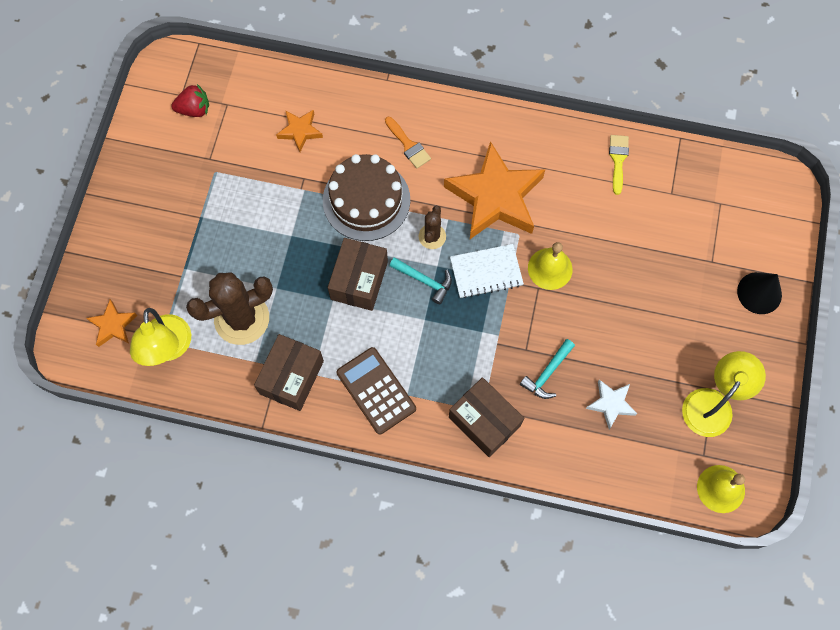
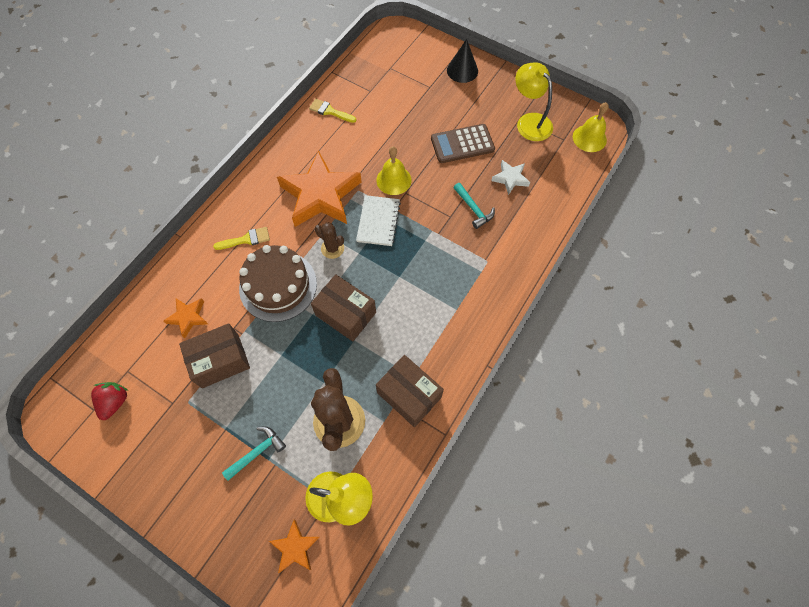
camera: 70 degrees left, 5 degrees down
(376, 390) = (445, 331): brown calculator -> brown calculator (462, 144)
(408, 145) = (246, 239): orange brush -> yellow brush
(424, 280) = (367, 266): turquoise hammer -> turquoise hammer (257, 452)
(484, 421) = (496, 262): brown box -> brown box (220, 360)

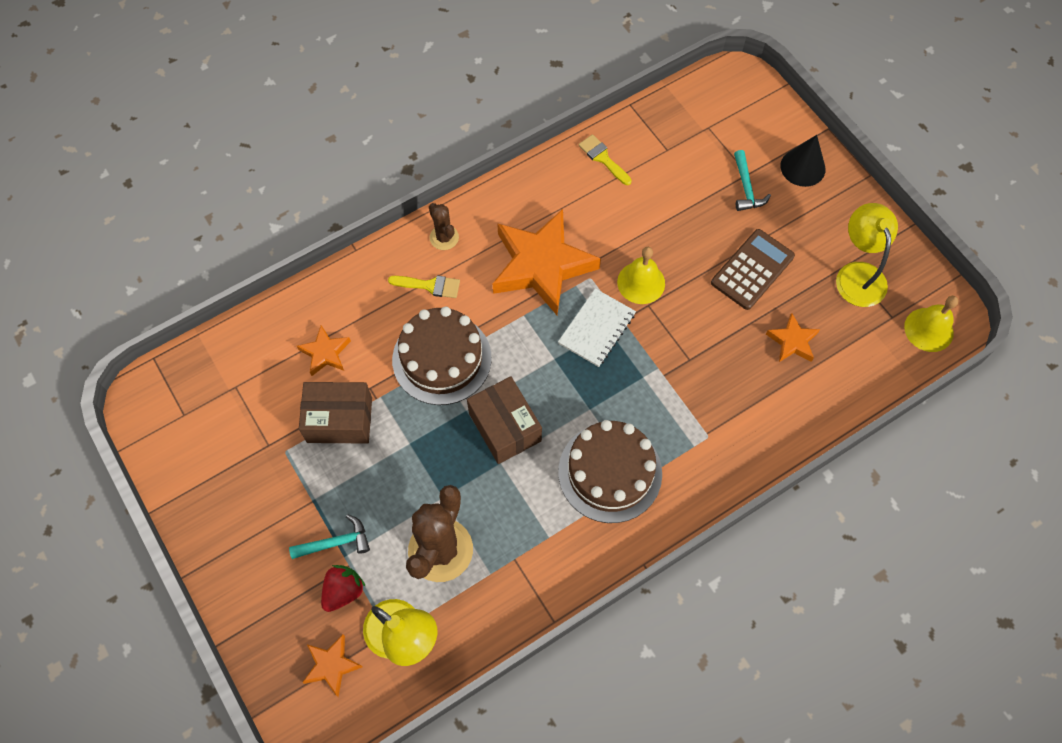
camera: 25 degrees right, 0 degrees up
(115, 402) = (209, 416): red strawberry -> red strawberry (343, 591)
(332, 248) = (525, 339): brown cactus -> brown cactus (444, 237)
(409, 395) = (534, 557): brown box -> none
(433, 313) = (610, 472): none -> brown cake
(462, 144) = (752, 270): brown calculator -> brown calculator turned 120 degrees clockwise
(473, 209) = (724, 362): turquoise hammer -> turquoise hammer (746, 188)
(510, 178) = (792, 341): white star -> orange star

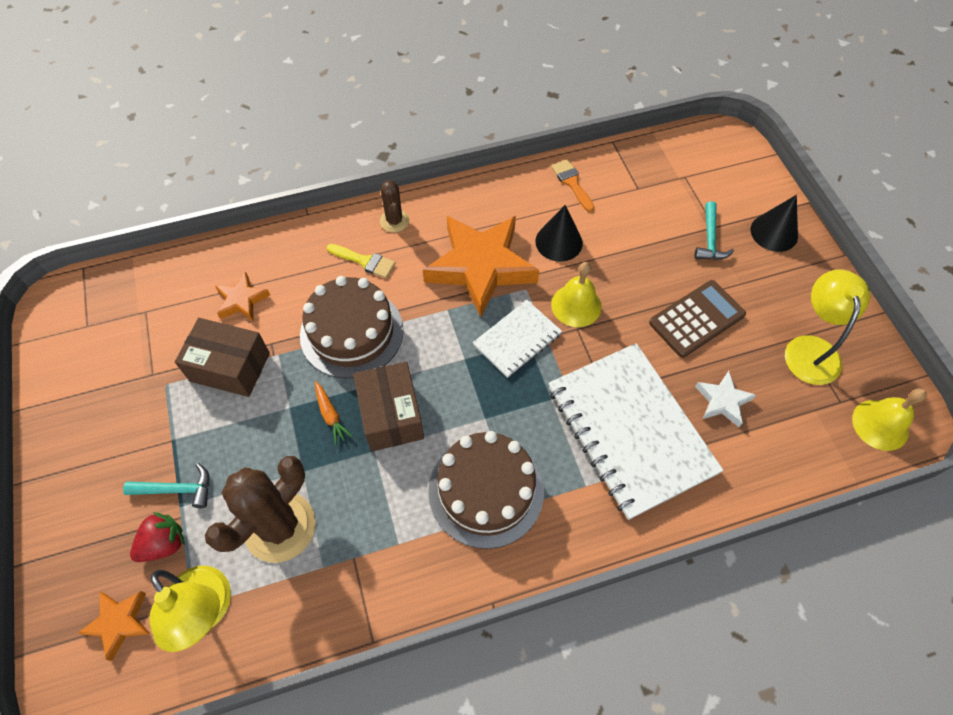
camera: 15 degrees right, 5 degrees down
(450, 441) = (330, 415): none -> orange carrot
(603, 158) = (572, 183): yellow brush -> orange brush
(607, 223) = (559, 242): none -> black cone
(719, 387) = (630, 430): none -> white notebook
(792, 341) = (722, 401): orange star -> white star

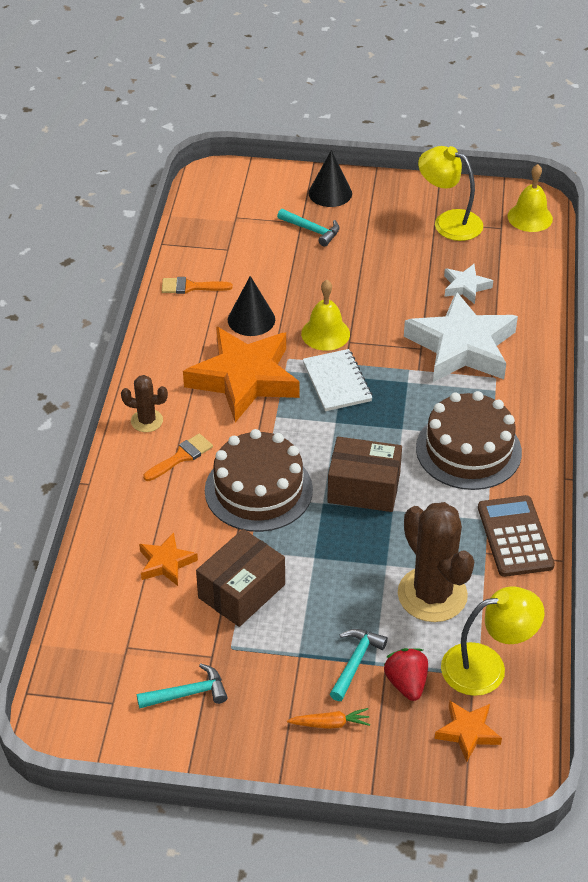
camera: 65 degrees left, 15 degrees down
(108, 373) = (187, 693): none -> turquoise hammer
(330, 415) = (340, 530): orange carrot -> orange carrot (330, 724)
(365, 261) = (181, 457): yellow brush -> orange brush
(630, 430) = (461, 347): white notebook -> white star
(696, 319) = (384, 270): brown calculator -> brown calculator (515, 537)

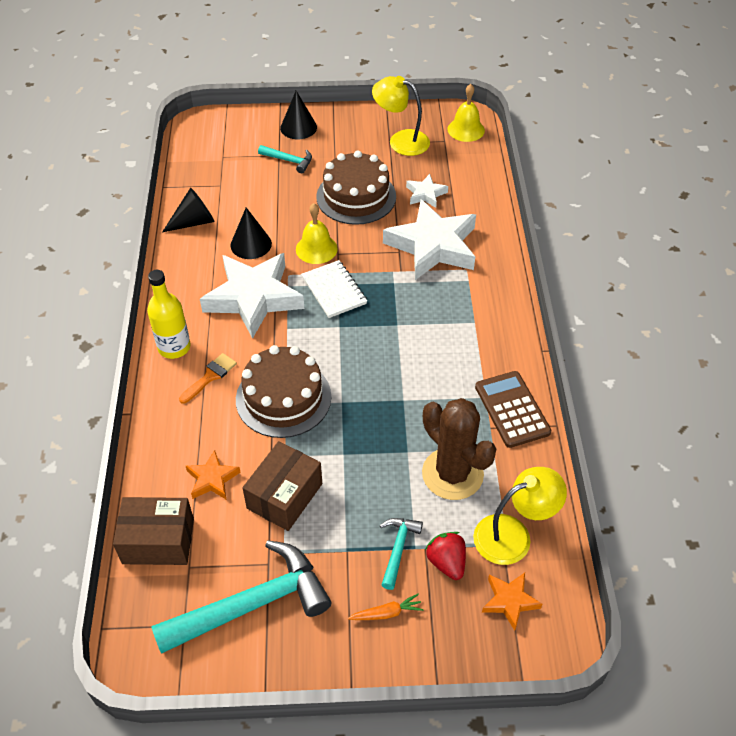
camera: 10 degrees left, 5 degrees up
(147, 421) = (174, 347): brown cactus -> yellow bottle
(187, 693) = (252, 604): turquoise hammer -> turquoise hammer, size x2.10
(190, 287) = (194, 222): orange brush -> black cone
(244, 379) = (253, 298): orange star -> white star
(364, 488) = (374, 383): brown box -> brown box (158, 541)
(468, 450) = (457, 336): brown cake -> brown cake (356, 196)

